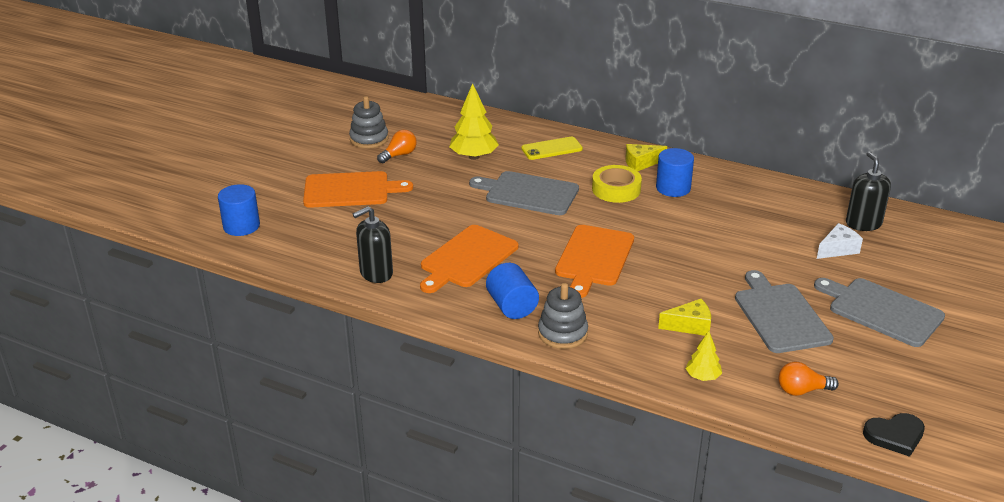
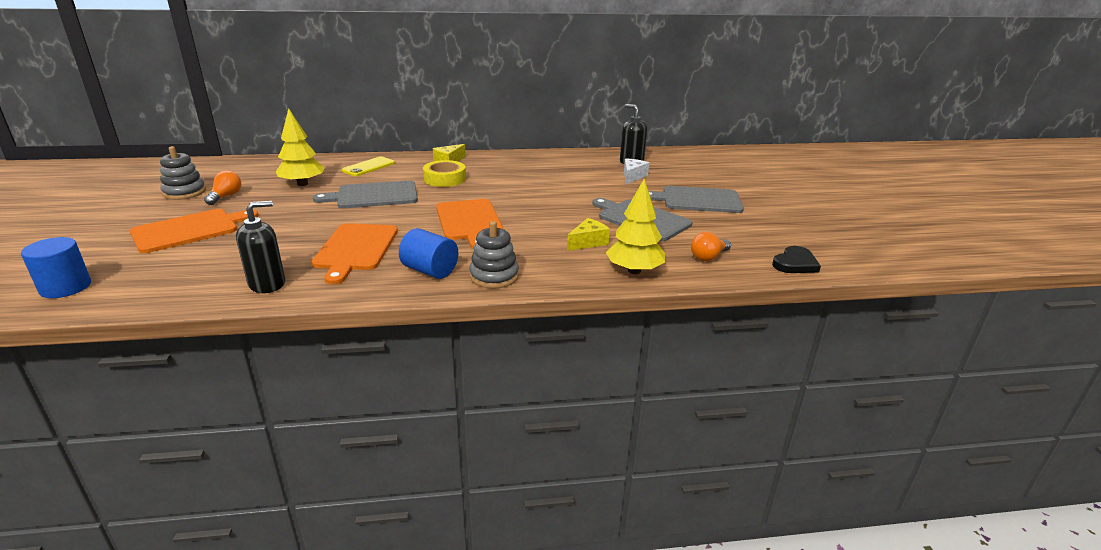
camera: 35 degrees left, 5 degrees down
(376, 273) = (267, 284): black soap dispenser -> black soap dispenser turned 150 degrees counterclockwise
(673, 188) = (487, 169): blue cylinder -> none
(702, 377) = (634, 270): yellow tree -> yellow tree, size x1.80

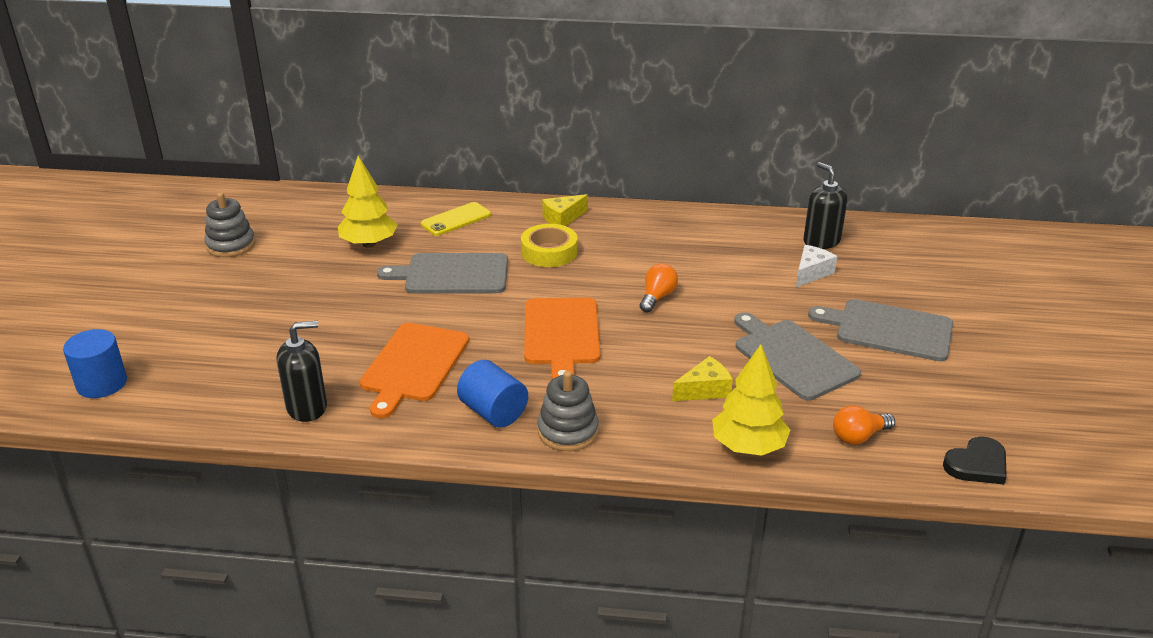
camera: 15 degrees right, 5 degrees up
(189, 230) = (231, 310): orange cutting board -> none
(226, 196) = (277, 257): orange light bulb -> orange light bulb (657, 297)

